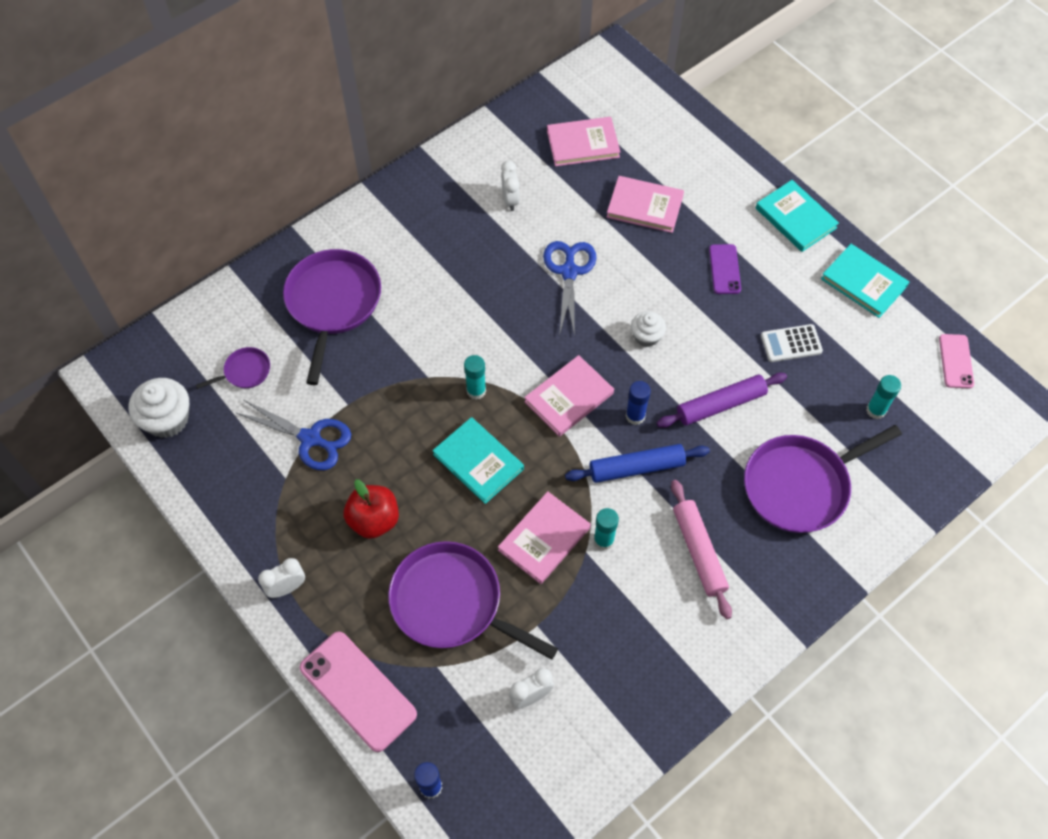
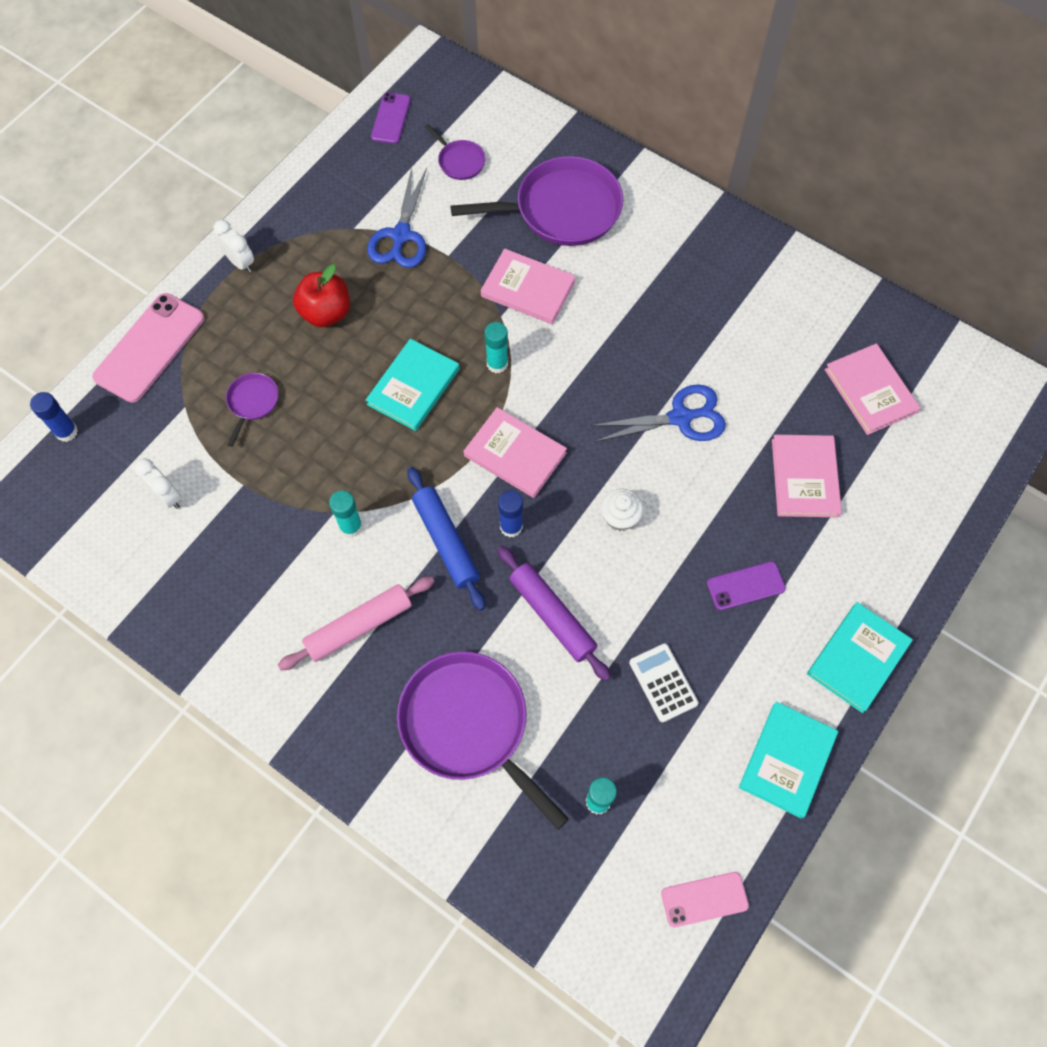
camera: 75 degrees right, 5 degrees up
(167, 419) = (391, 118): white cupcake -> purple phone
(451, 602) = (252, 402): purple pan -> purple pan, size x0.46
(510, 200) = (757, 336): white clock -> none
(544, 539) = (339, 469): pink book -> pink book (528, 289)

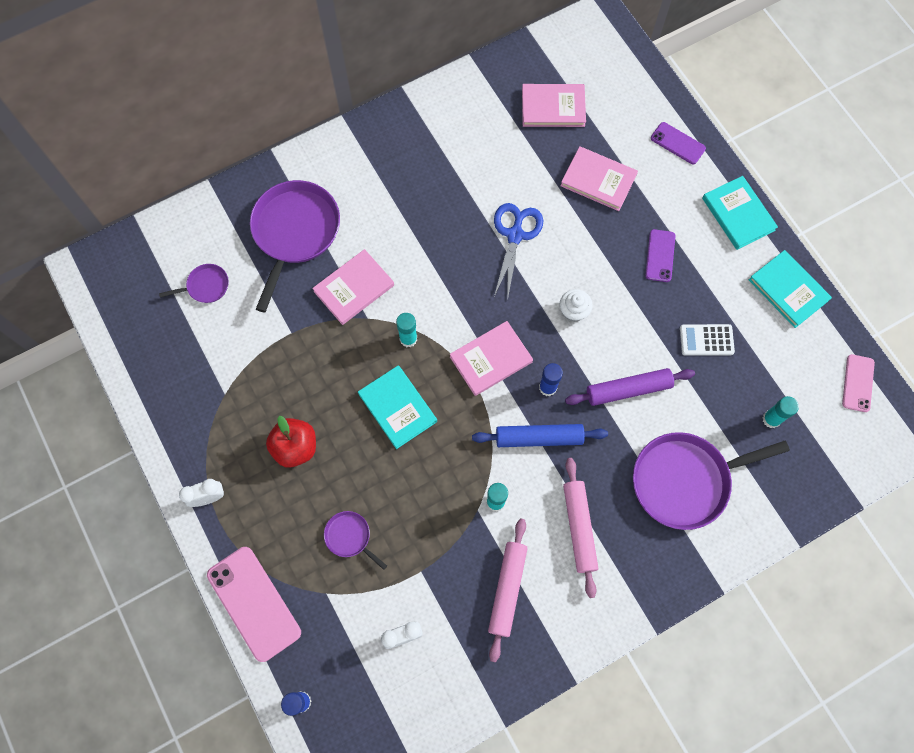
camera: 65 degrees left, 5 degrees up
(257, 579) = (507, 589): none -> pink rolling pin
(391, 118) = (130, 321): purple phone -> purple phone (677, 143)
(401, 235) = (253, 360): blue scissors -> none

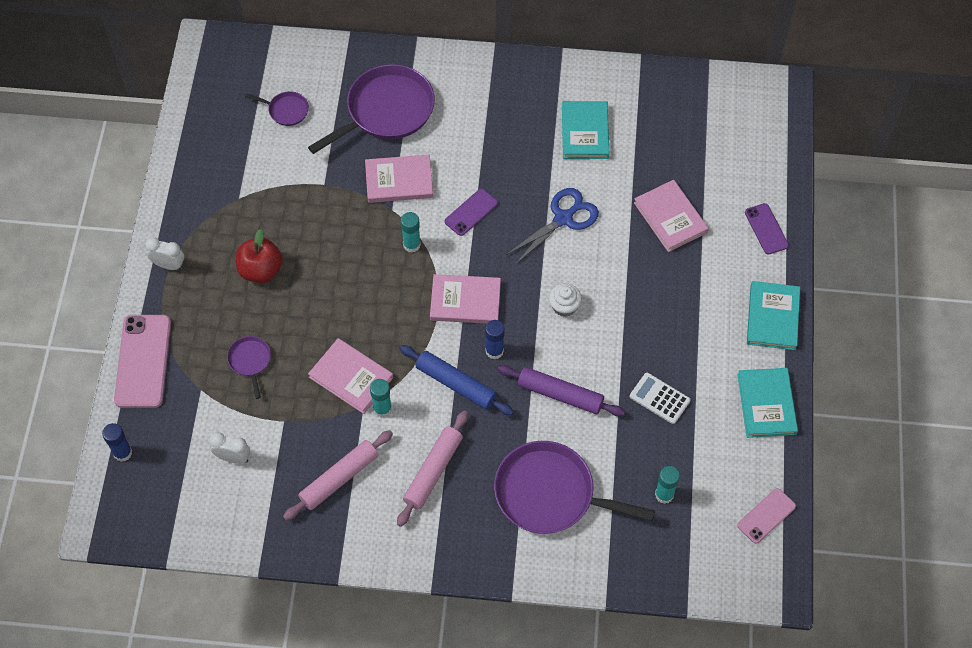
camera: 35 degrees right, 10 degrees down
(397, 408) = (362, 291): turquoise book -> turquoise book (585, 132)
(553, 107) = (679, 137): pink book -> pink book (351, 377)
(660, 256) = (675, 308): purple phone -> purple phone (471, 212)

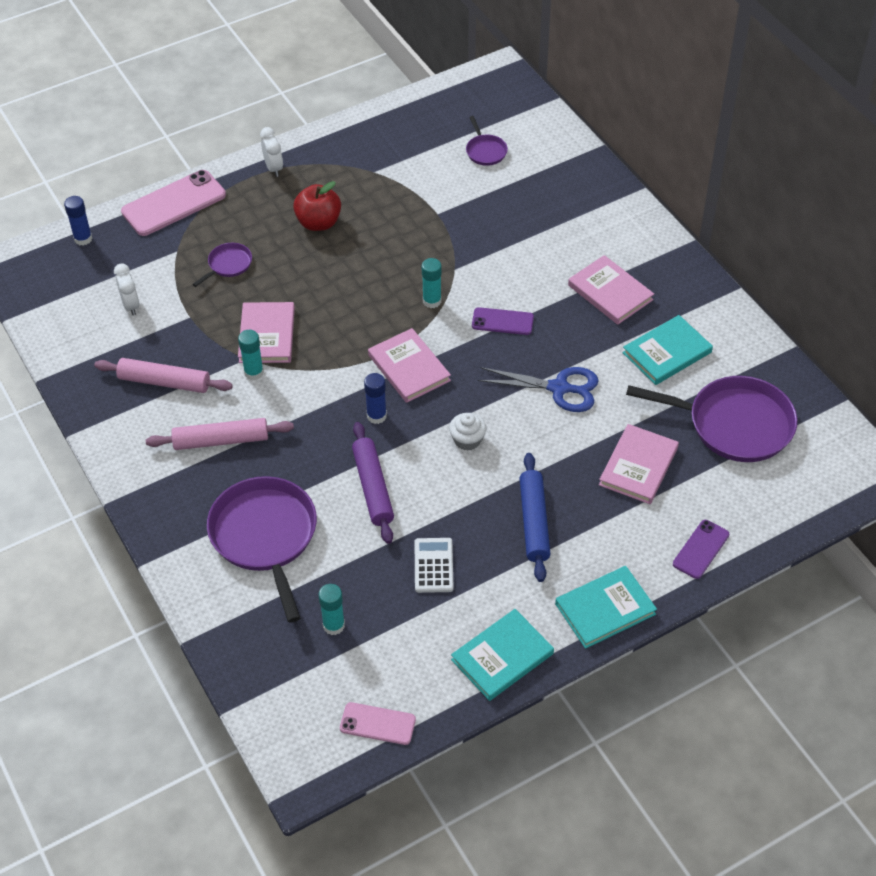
camera: 55 degrees right, 10 degrees down
(386, 110) = (549, 210): purple pan -> purple pan (734, 424)
(399, 181) = (487, 257): pink book -> pink book (610, 292)
(456, 384) = (320, 408): blue rolling pin -> blue rolling pin (534, 522)

